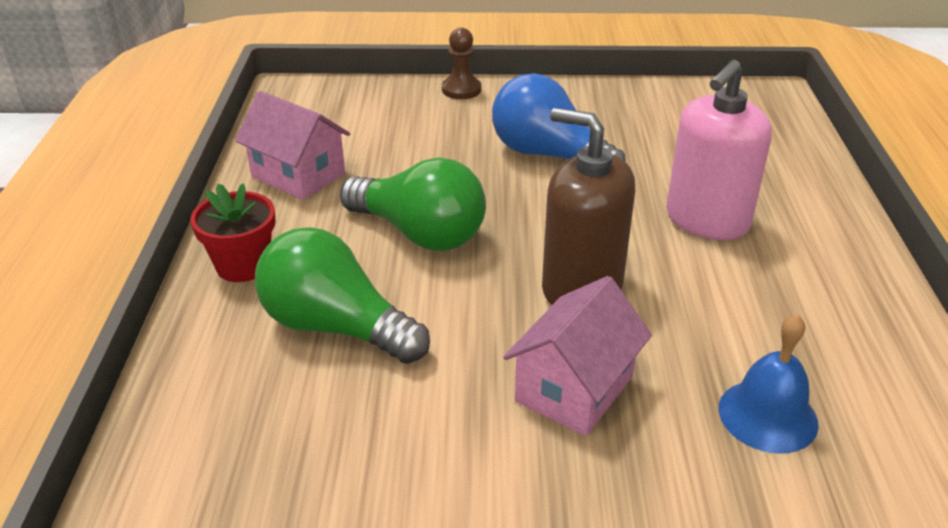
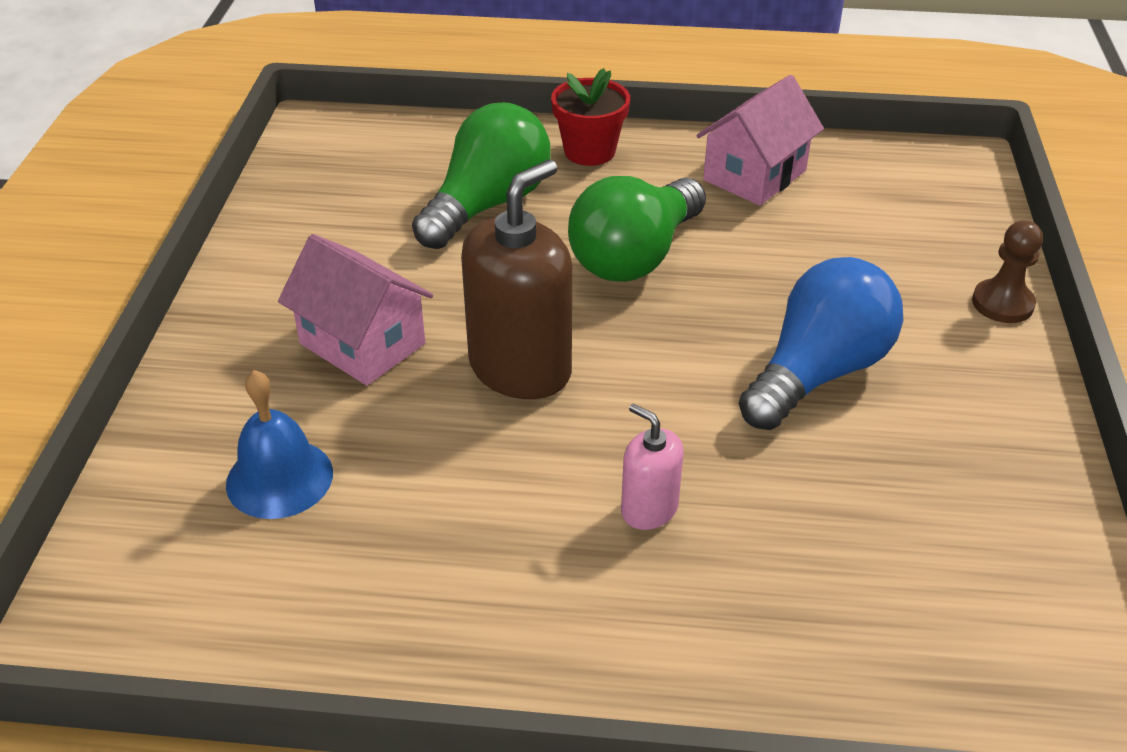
camera: 95 degrees right, 5 degrees up
(706, 220) = (649, 509): pink soap dispenser -> pink soap dispenser, size x0.51

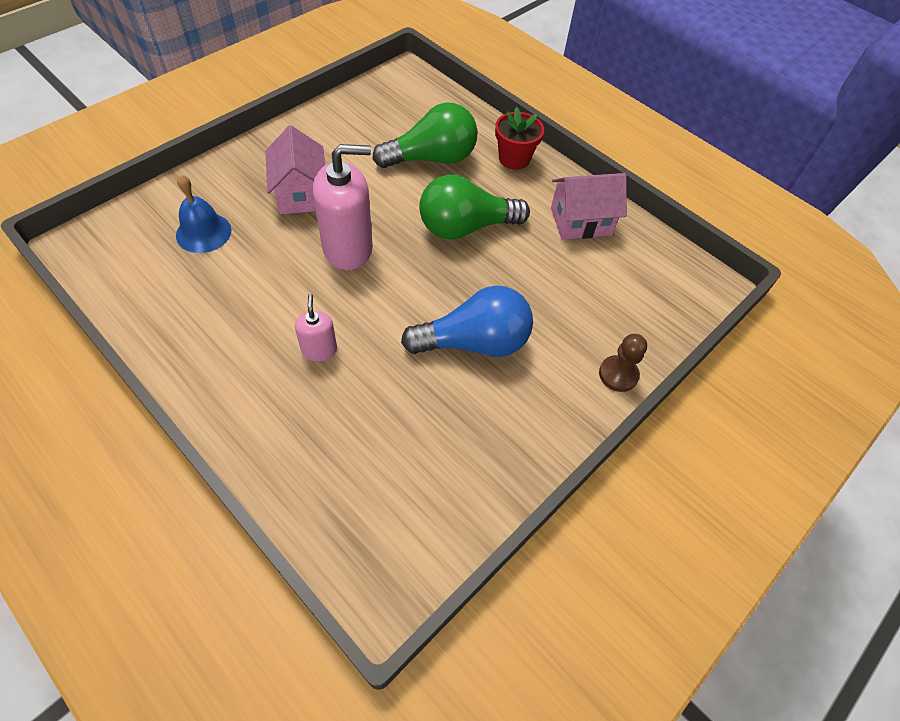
camera: 35 degrees right, 15 degrees up
(520, 368) = (348, 248): brown soap dispenser -> pink soap dispenser

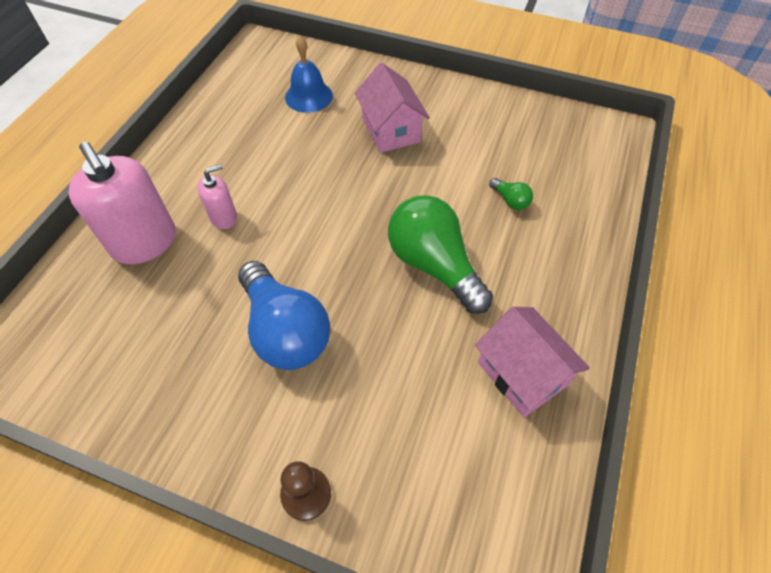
camera: 70 degrees right, 0 degrees up
(300, 193) = (391, 130): pink house -> pink house turned 75 degrees counterclockwise
(348, 248) = (347, 188): pink soap dispenser -> pink soap dispenser (144, 242)
(432, 158) = (510, 200): green light bulb -> green light bulb, size x0.42
(514, 159) = (571, 270): red flower pot -> none

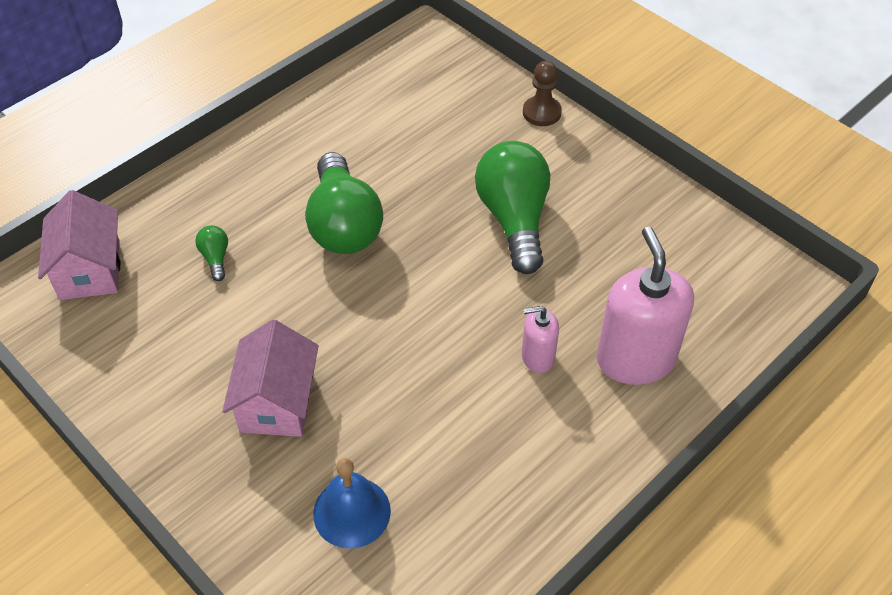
camera: 155 degrees left, 5 degrees down
(285, 330) = (514, 219): blue light bulb -> green light bulb
(522, 374) = (335, 122): pink house -> pink house (90, 270)

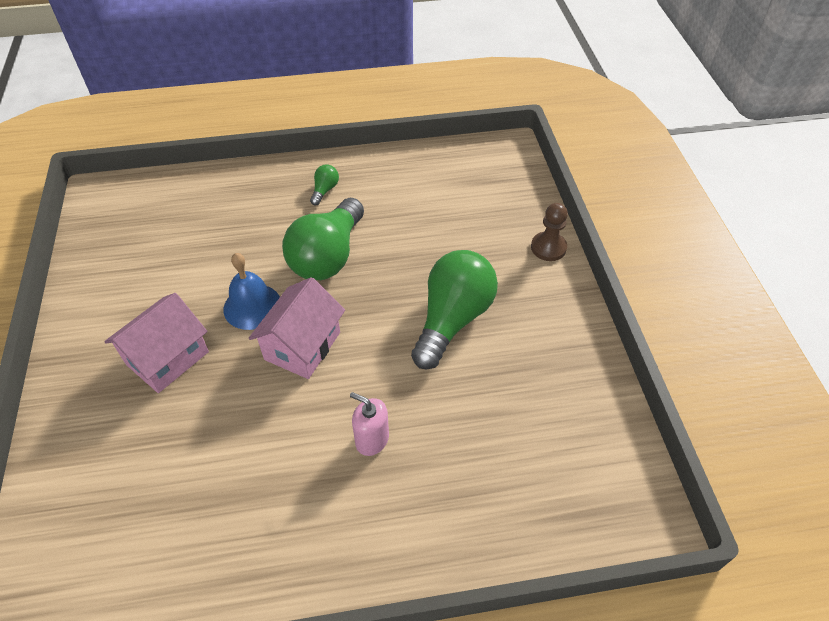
camera: 35 degrees right, 0 degrees up
(90, 270) = (150, 202): pink house -> pink house (302, 346)
(215, 258) = (227, 234): green light bulb -> green light bulb (325, 190)
(351, 512) = (135, 472): blue bell -> blue bell (252, 306)
(635, 359) = (447, 492): pink soap dispenser -> none

